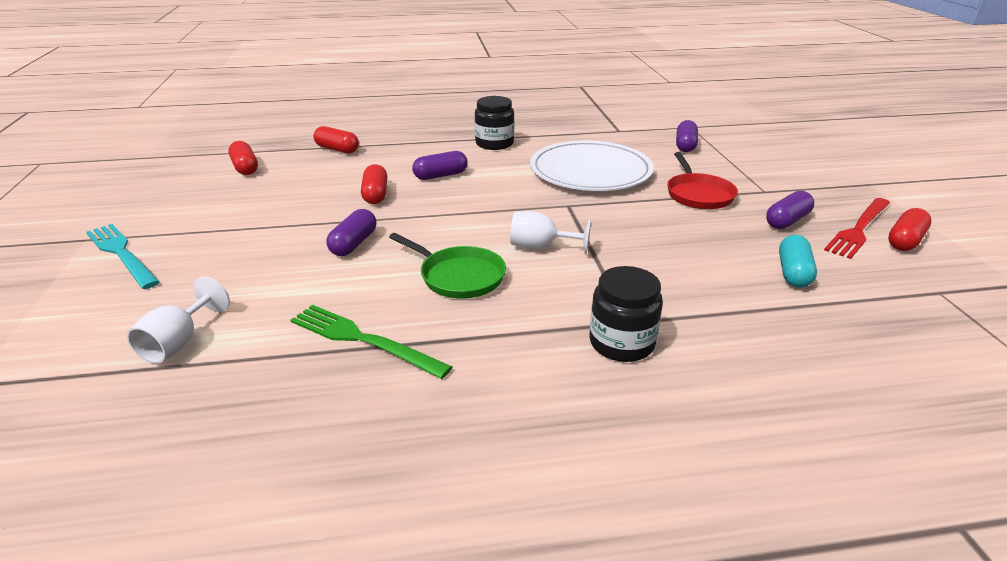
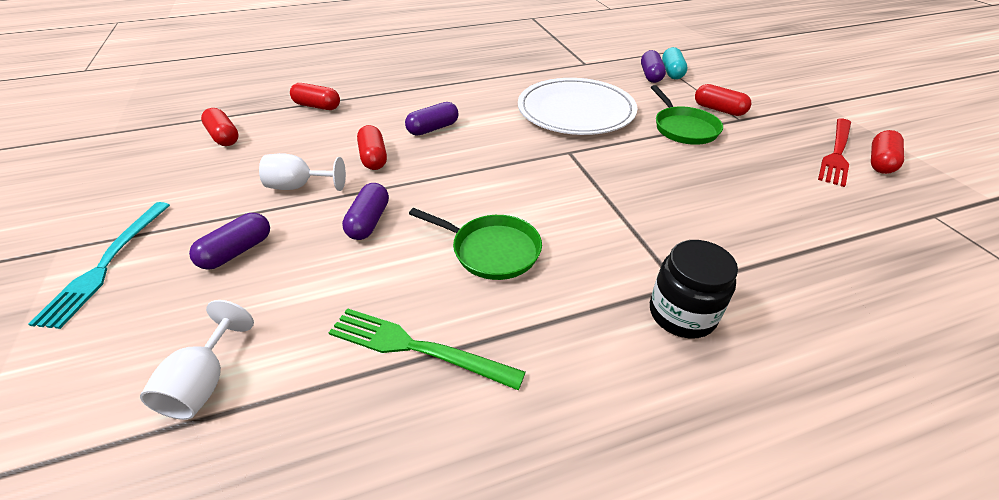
camera: 10 degrees left, 10 degrees up
(121, 254) = (106, 264): turquoise fork -> turquoise fork turned 120 degrees counterclockwise
(494, 143) = (474, 87): black jar -> none
(540, 247) = (560, 204): white goblet -> white goblet (299, 186)
(698, 194) = (683, 128): red pan -> green pan
(745, 181) = (719, 110): none -> red capsule
(787, 221) = (773, 150): purple capsule -> purple capsule (237, 251)
(793, 273) = (803, 208): turquoise capsule -> turquoise capsule (672, 72)

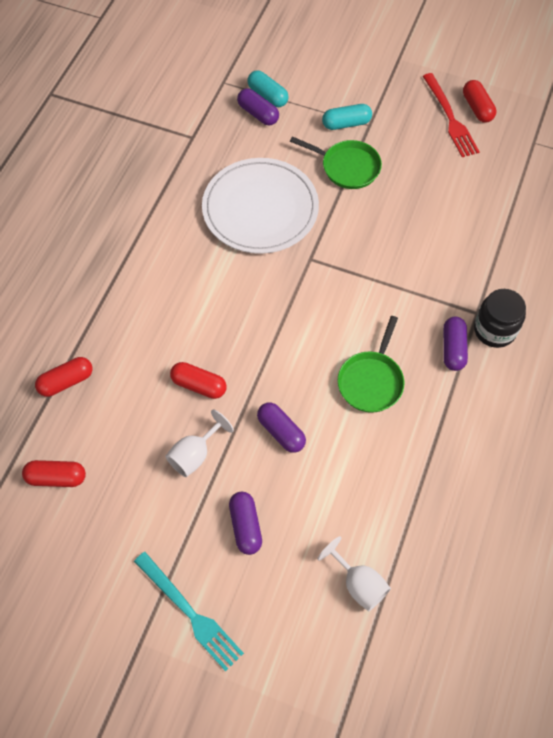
camera: 50 degrees left, 20 degrees up
(417, 348) = (417, 468): green fork -> none
(433, 128) = (193, 320): purple capsule -> purple capsule (453, 349)
(491, 250) = (371, 381): green pan -> green pan turned 135 degrees clockwise
(719, 110) = (346, 123): red capsule -> turquoise capsule

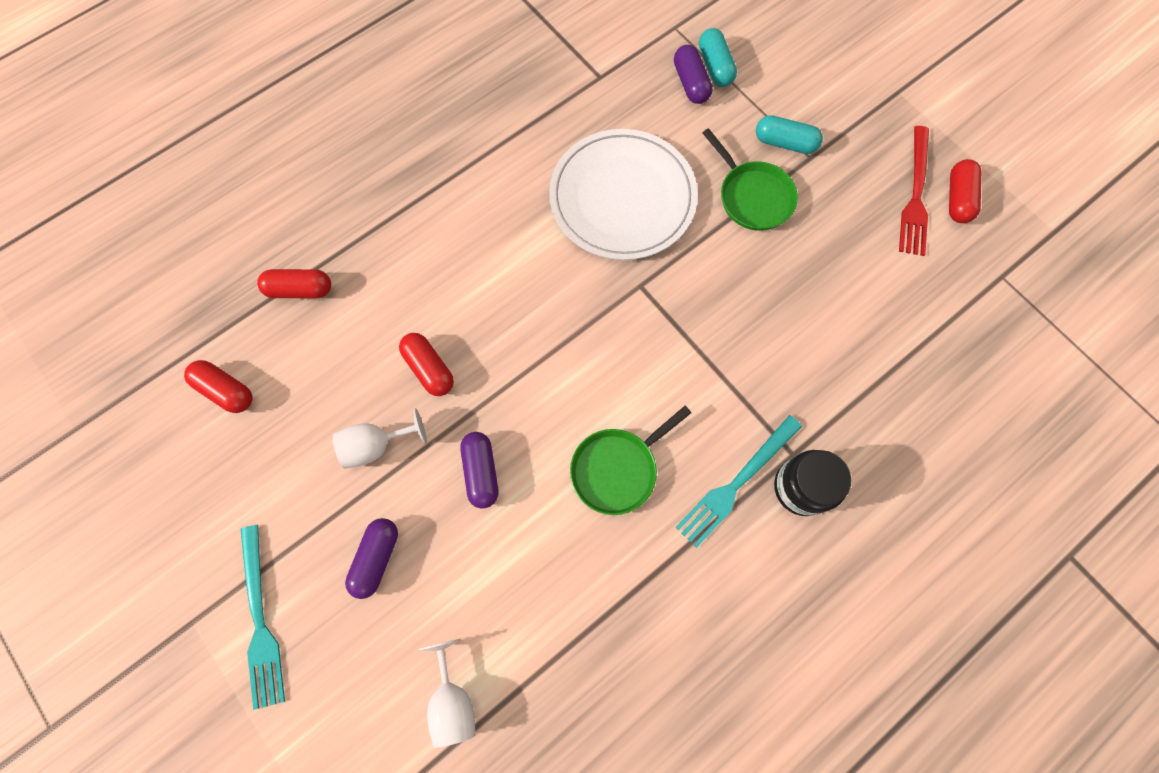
camera: 30 degrees right, 10 degrees up
(453, 349) = (736, 483): purple capsule -> turquoise fork

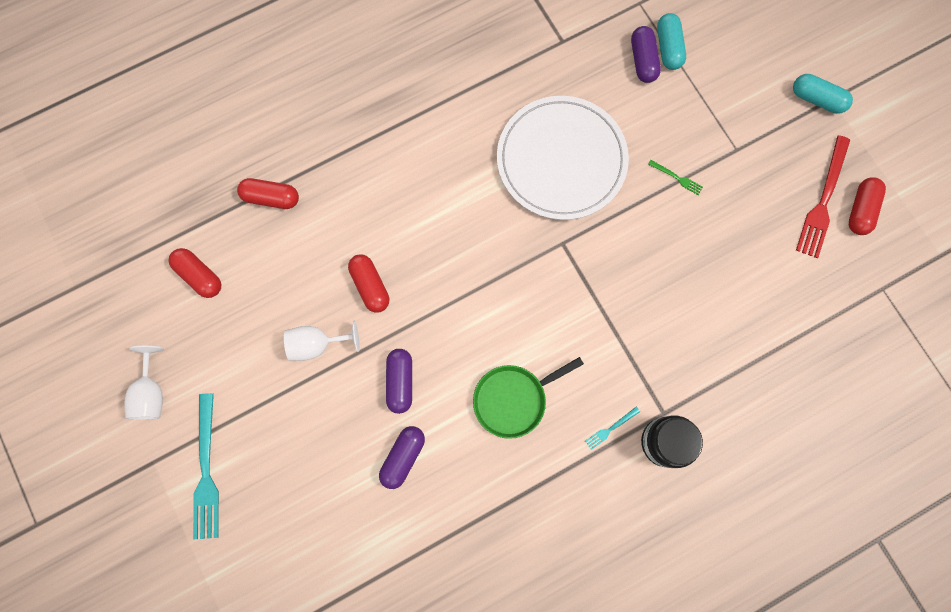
camera: 10 degrees right, 5 degrees up
(376, 558) = (305, 438): purple capsule -> purple capsule (403, 457)
(452, 700) = (349, 560): white goblet -> white goblet (151, 393)
(736, 483) = (610, 428): turquoise fork -> turquoise fork, size x0.45
(752, 196) = (677, 178): green pan -> green fork
(785, 143) = (716, 132): turquoise capsule -> turquoise capsule (817, 99)

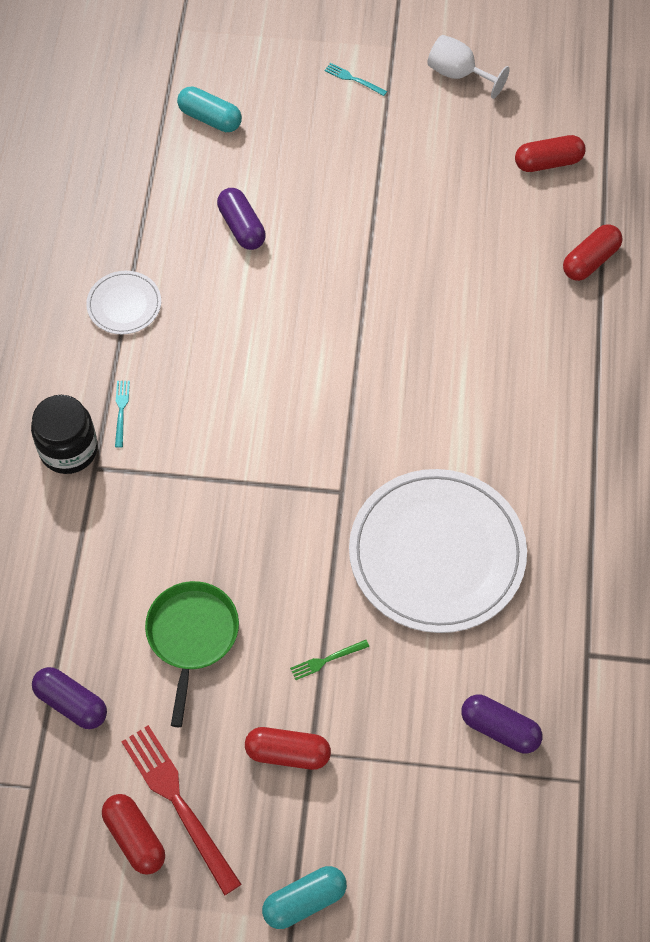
camera: 125 degrees right, 15 degrees down
(206, 471) = (353, 79): turquoise fork -> turquoise fork, size x0.45
(317, 344) = (404, 218): white goblet -> none
(370, 286) = (429, 293): red capsule -> red capsule (288, 753)
(400, 382) = (313, 264): purple capsule -> purple capsule (71, 703)
(513, 399) = (219, 346): green pan -> green pan (192, 636)
(528, 493) = (124, 304): none -> white plate
(668, 48) = (496, 771): turquoise capsule -> turquoise capsule (210, 118)

